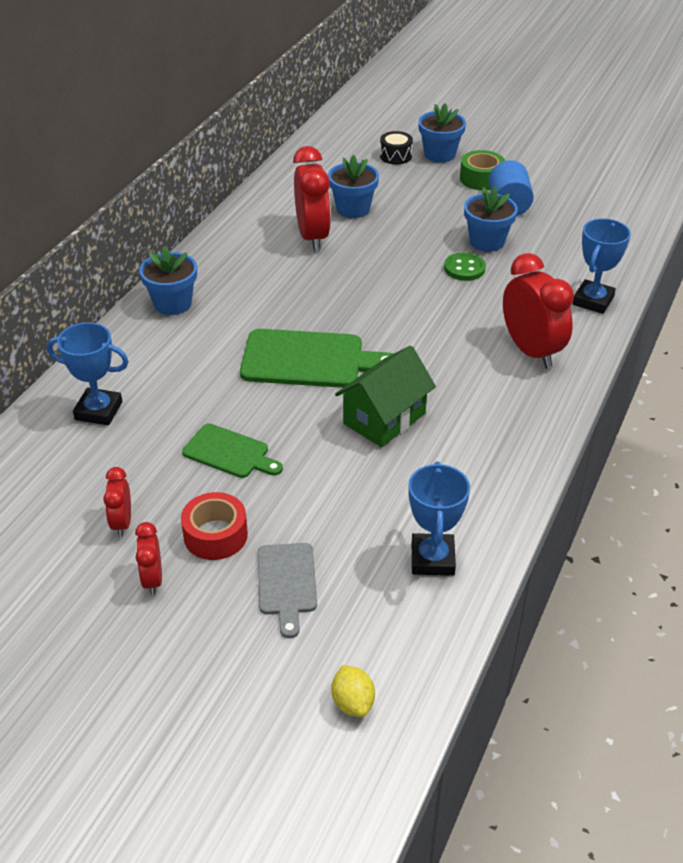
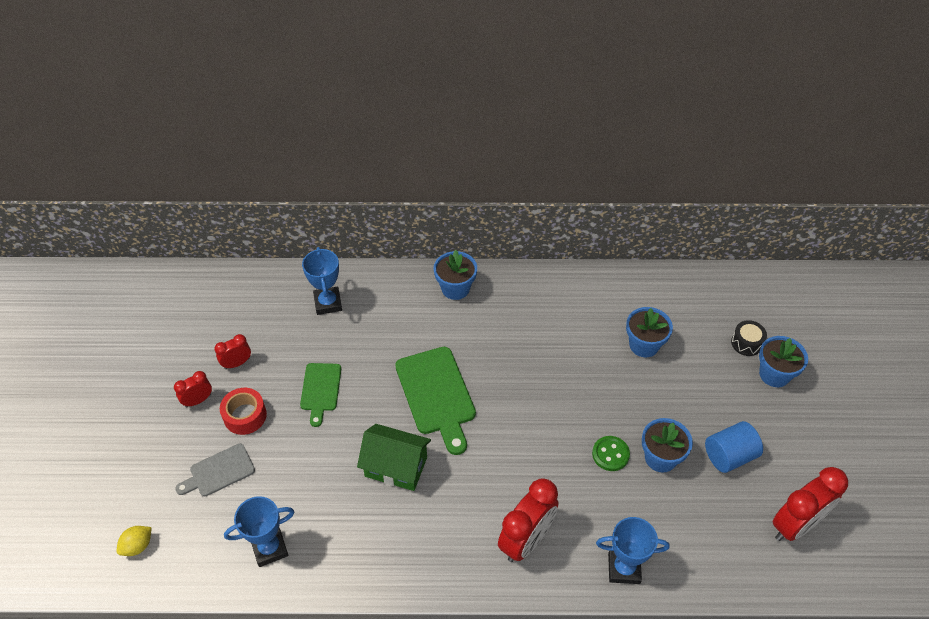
camera: 65 degrees right, 10 degrees up
(312, 237) = (587, 334): red clock -> red clock (795, 525)
(481, 179) = (758, 420): green tape -> none

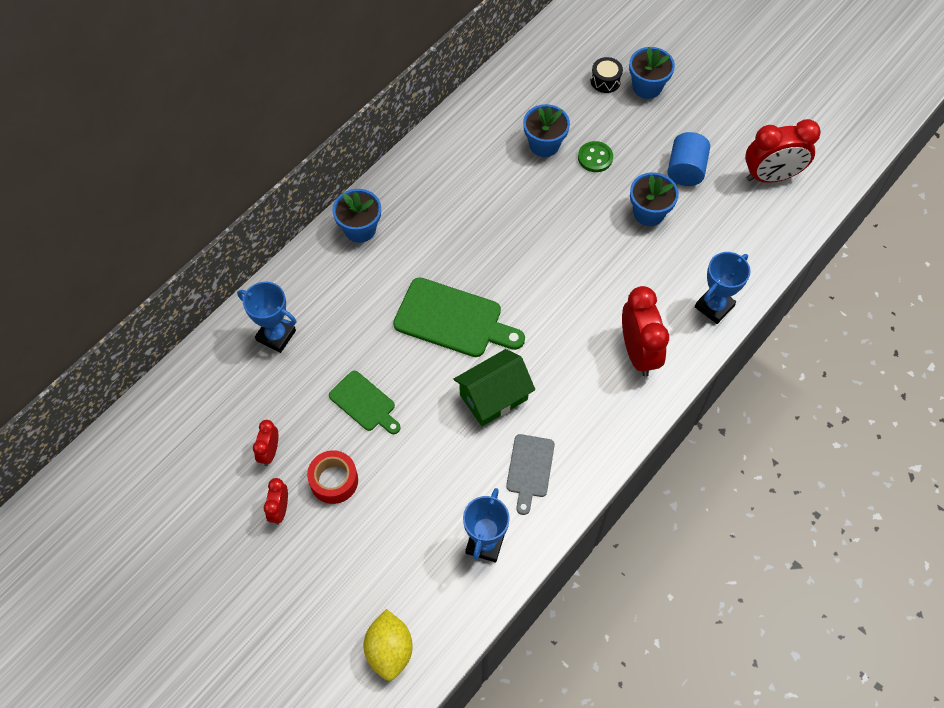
camera: 50 degrees left, 10 degrees up
(138, 546) = (389, 650): yellow lemon -> yellow lemon, size x1.60
(219, 471) = (373, 537): grey cutting board -> grey cutting board (530, 469)
(610, 454) = (617, 242): green button -> green button (595, 158)
(795, 525) = (771, 176): red clock -> red clock turned 75 degrees clockwise

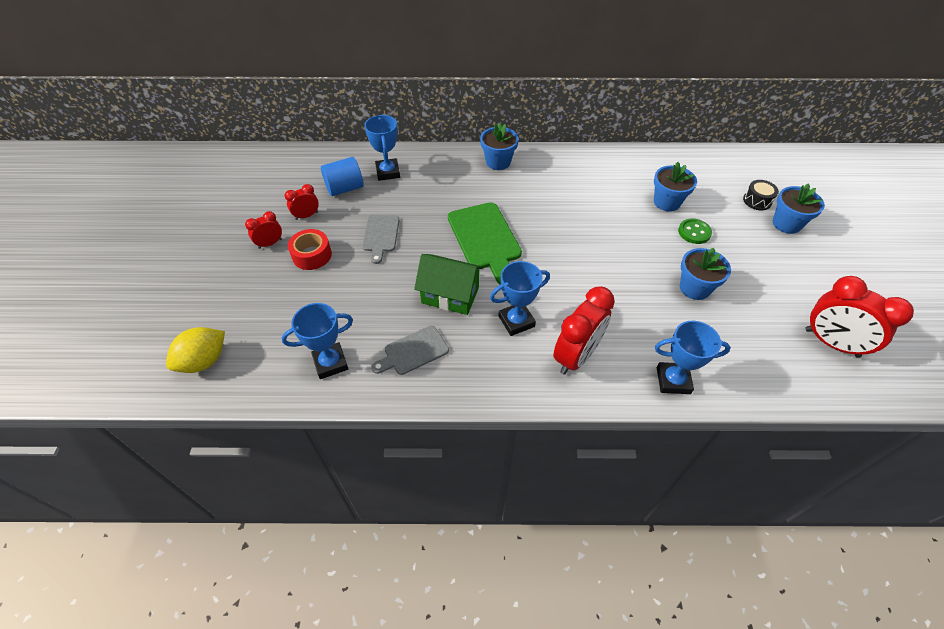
camera: 50 degrees right, 10 degrees down
(364, 403) = (381, 235): green cutting board -> grey cutting board
(567, 368) = (516, 321): none -> blue trophy
(685, 170) = (758, 286): blue cylinder -> blue cylinder (345, 188)

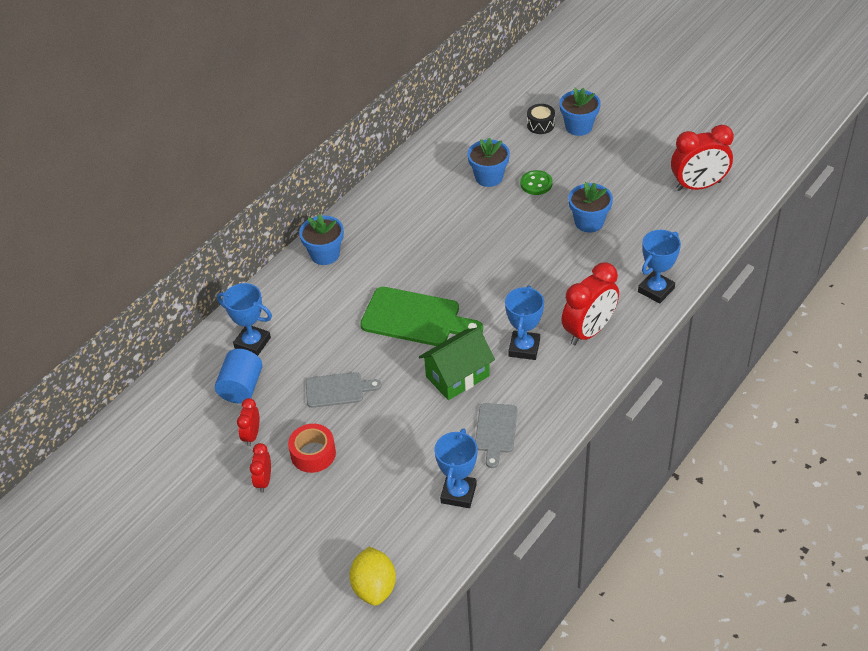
camera: 50 degrees left, 5 degrees down
(381, 235) = (337, 390): grey cutting board -> grey cutting board turned 45 degrees counterclockwise
(576, 356) = (589, 331): red clock -> red clock turned 60 degrees clockwise

